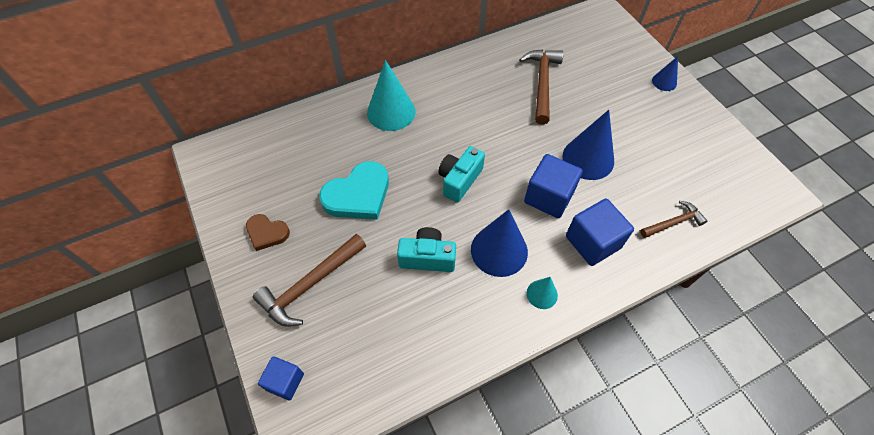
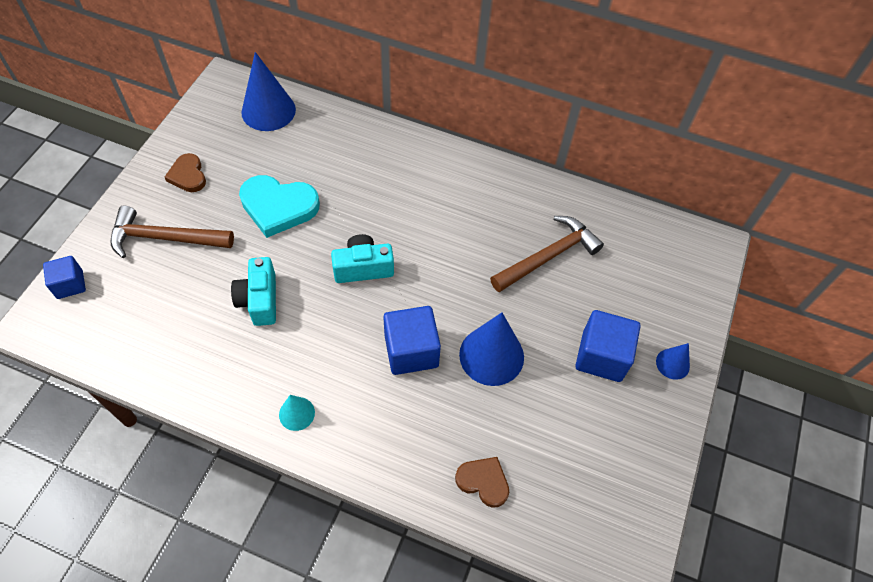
camera: 45 degrees right, 0 degrees up
(391, 112) = (389, 166): turquoise cone -> none
(427, 257) = (259, 300): turquoise camera -> turquoise camera turned 150 degrees counterclockwise
(499, 250) = (314, 349): blue cone -> blue cone (268, 110)
(593, 242) = (392, 421): blue cube -> blue cube (601, 356)
(673, 222) = (483, 481): brown hammer -> brown heart

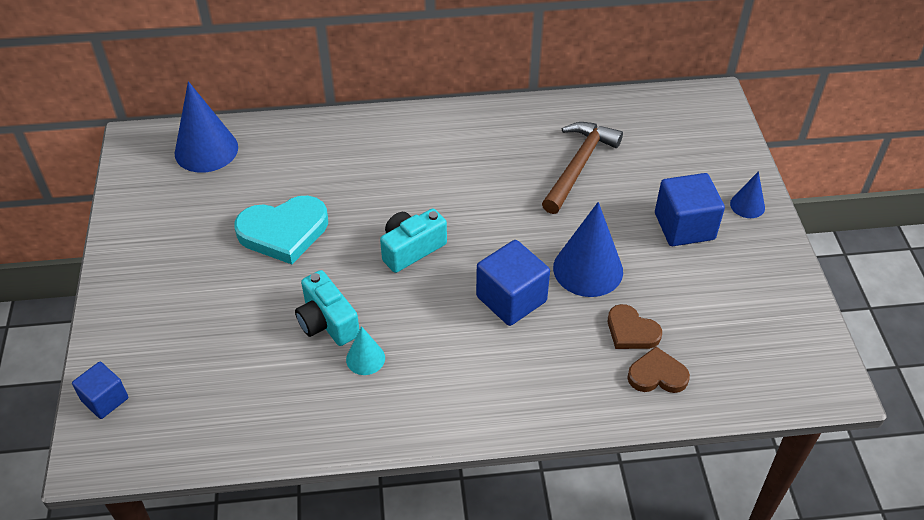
camera: 25 degrees left, 10 degrees down
(165, 238) = (181, 310): brown hammer -> none
(188, 175) = (162, 243): brown heart -> brown heart (631, 331)
(297, 413) = (441, 403): turquoise cone -> turquoise cone (365, 358)

